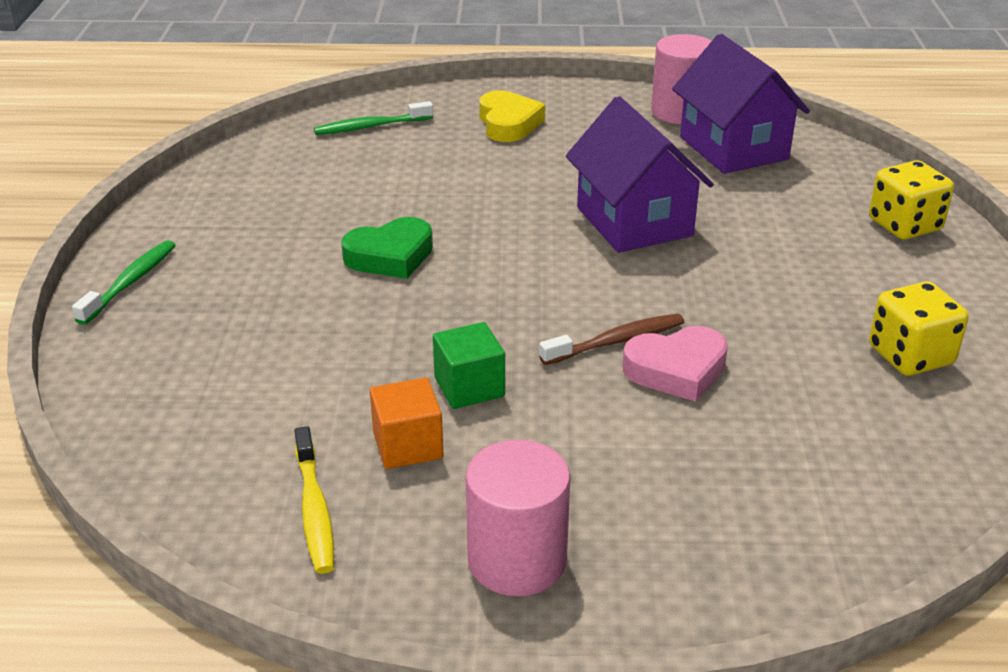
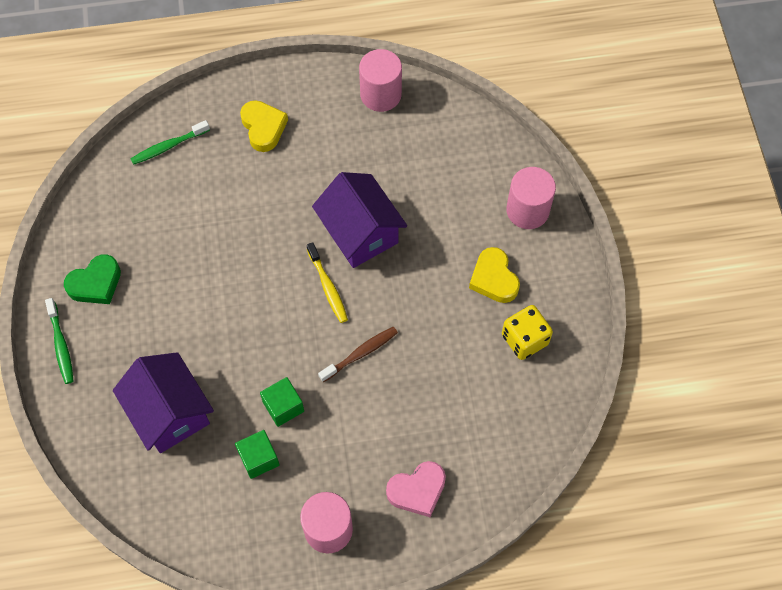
camera: 10 degrees left, 30 degrees up
(130, 282) = (61, 345): green toothbrush -> green toothbrush turned 150 degrees clockwise
(314, 510) = (221, 513): yellow toothbrush -> yellow toothbrush (328, 287)
(390, 256) = (214, 293): green heart -> green heart (96, 283)
(408, 445) = (259, 458): orange cube -> green cube
(676, 370) = (396, 373): pink heart -> pink heart (417, 490)
(733, 148) = (419, 136): purple house -> purple house (170, 413)
(851, 285) = (494, 279): none -> yellow heart
(904, 225) = (527, 210): yellow dice -> pink cylinder

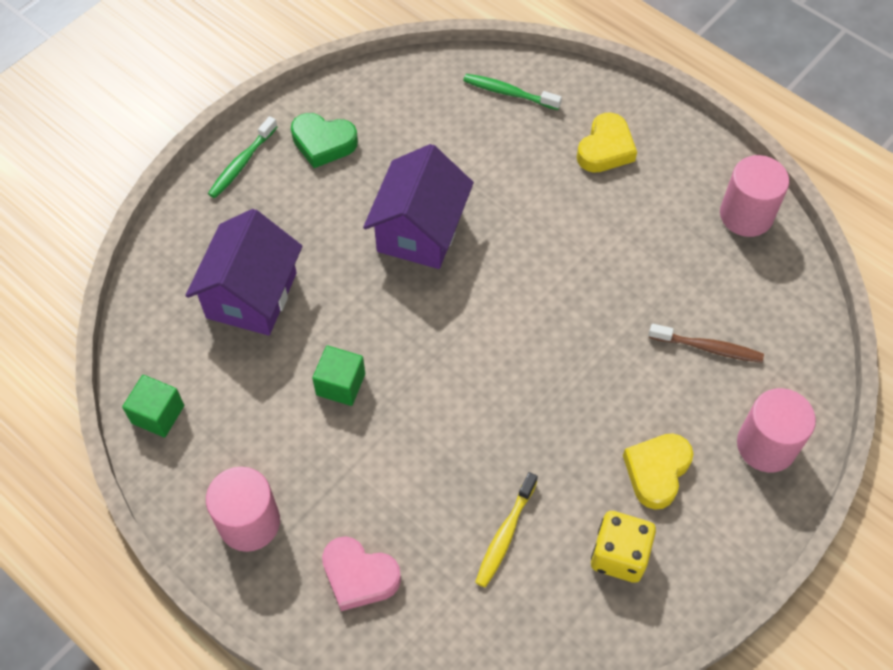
camera: 50 degrees right, 5 degrees down
(259, 458) = (270, 404): green cube -> green cube (158, 414)
(328, 287) = (498, 327): yellow toothbrush -> yellow toothbrush (505, 535)
(360, 233) = (582, 311): purple house -> purple house (420, 231)
(360, 353) = (457, 409): brown toothbrush -> brown toothbrush (708, 348)

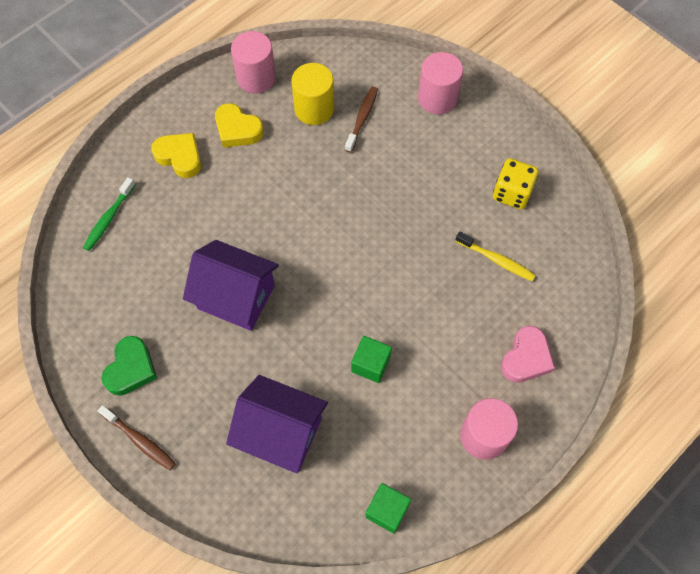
camera: 85 degrees left, 5 degrees up
(241, 163) = (140, 440): green toothbrush -> brown toothbrush
(657, 471) = (453, 163): yellow heart -> yellow heart (237, 129)
(711, 288) = (314, 109): none -> yellow cylinder

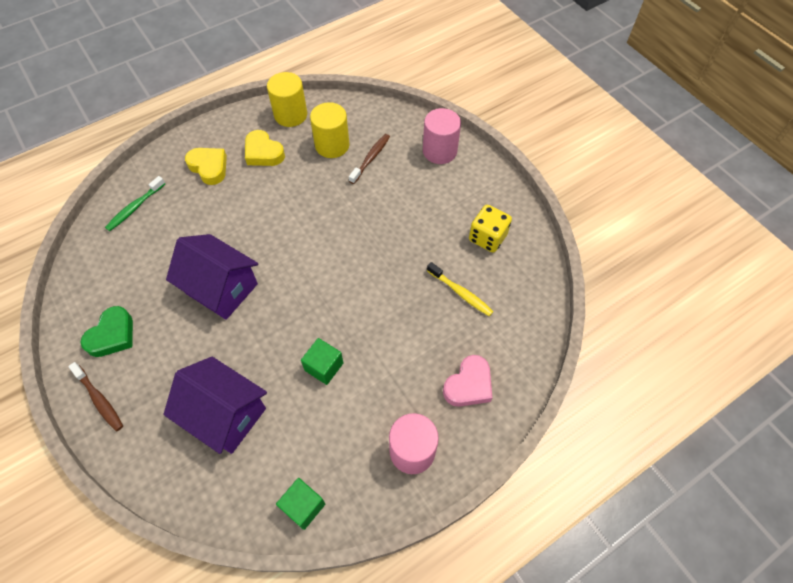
camera: 10 degrees right, 5 degrees down
(256, 78) = (290, 115): pink cylinder -> yellow cylinder

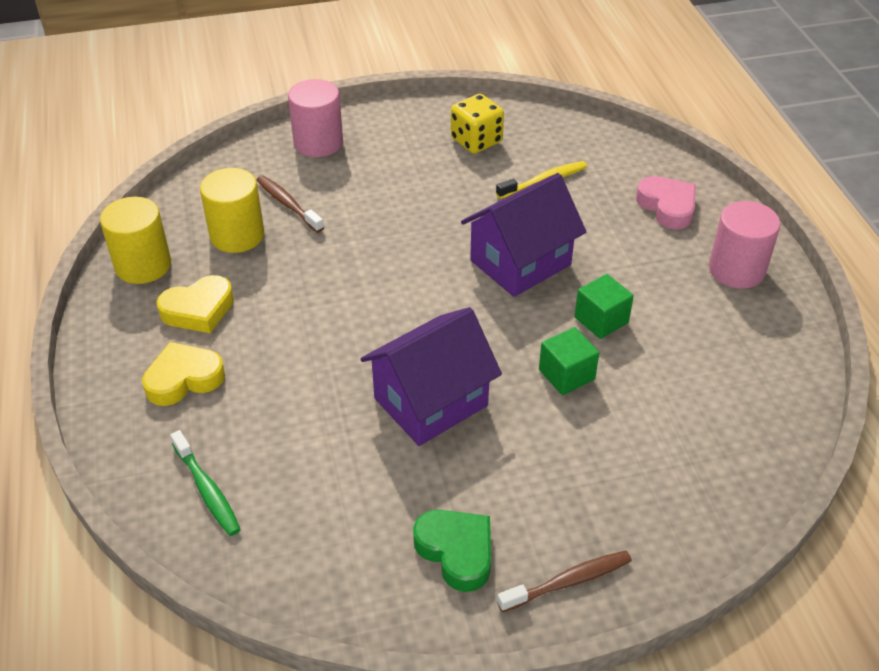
camera: 70 degrees left, 15 degrees down
(226, 415) = (640, 431): purple house -> purple house (520, 263)
(303, 506) = (785, 377): green cube -> green cube (566, 375)

